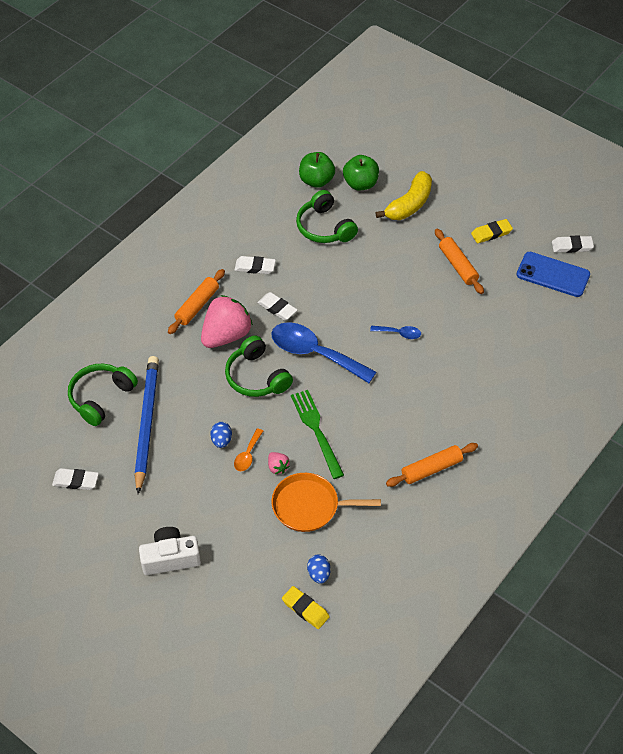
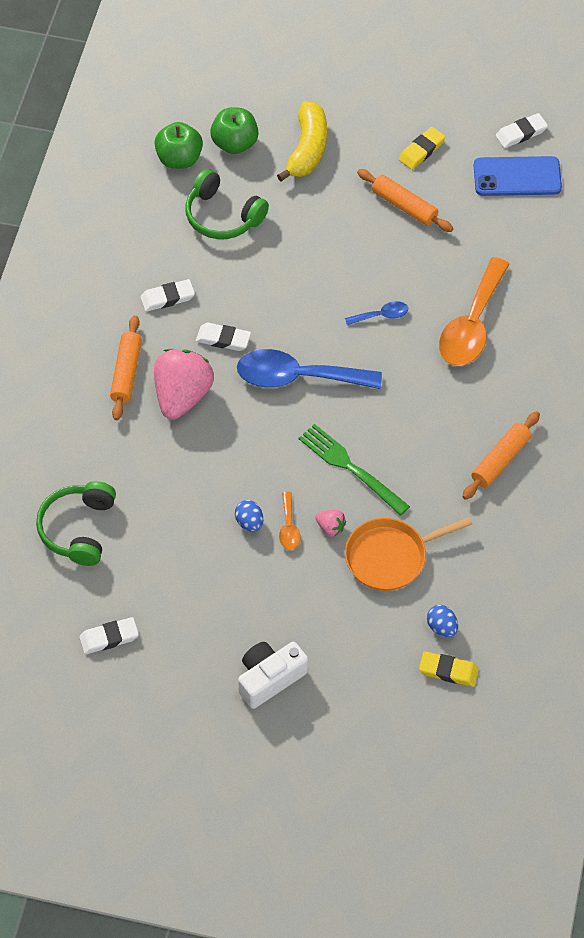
camera: 25 degrees left, 5 degrees up
(146, 423) = (150, 538): blue pencil -> none
(256, 377) = (246, 432): green headphones -> none
(462, 364) = (472, 325): none -> orange spoon

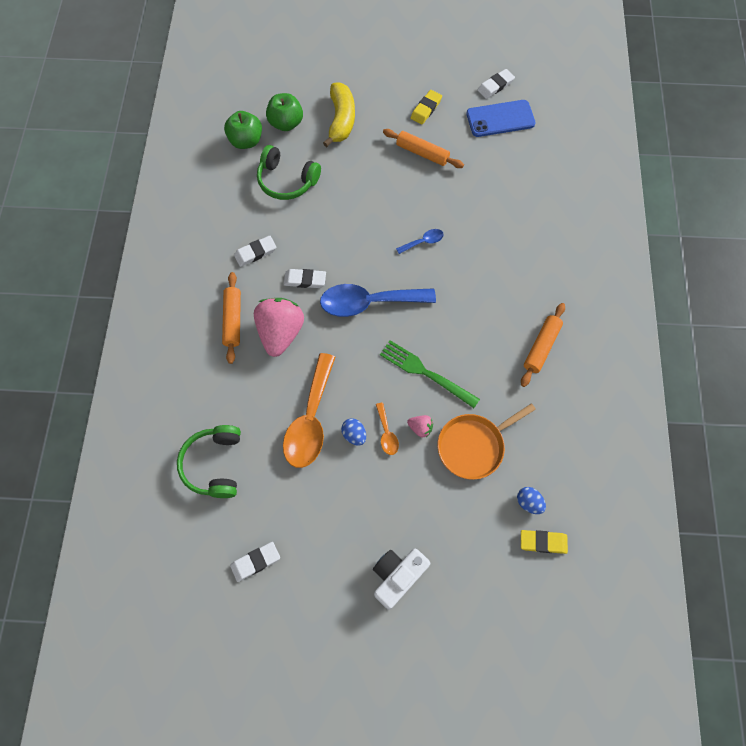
camera: 10 degrees left, 10 degrees up
(472, 325) = (493, 239): orange spoon -> orange spoon (310, 420)

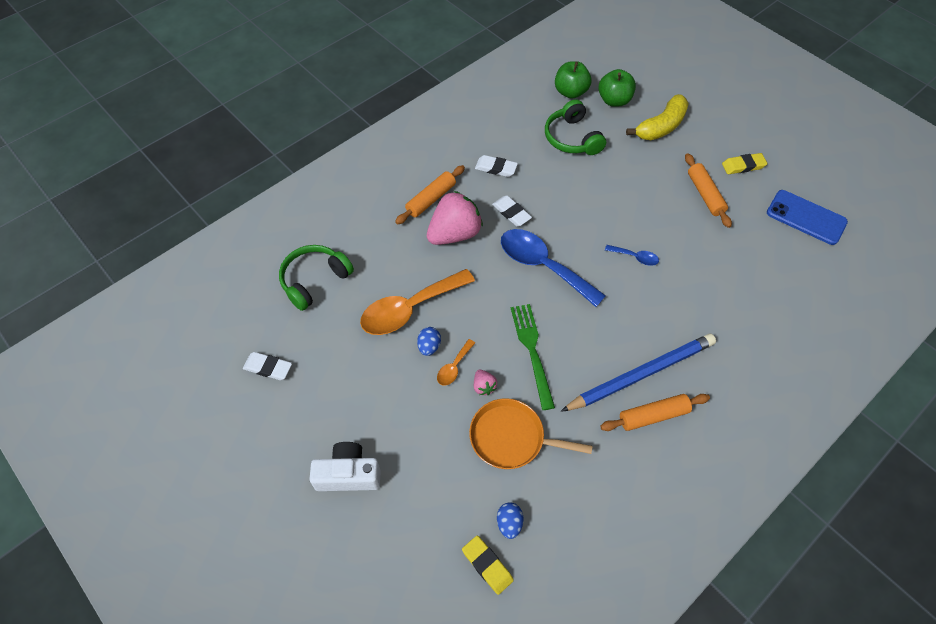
camera: 45 degrees right, 10 degrees down
(495, 86) = (828, 190): white eraser -> none
(507, 325) = (640, 374): none -> blue pencil

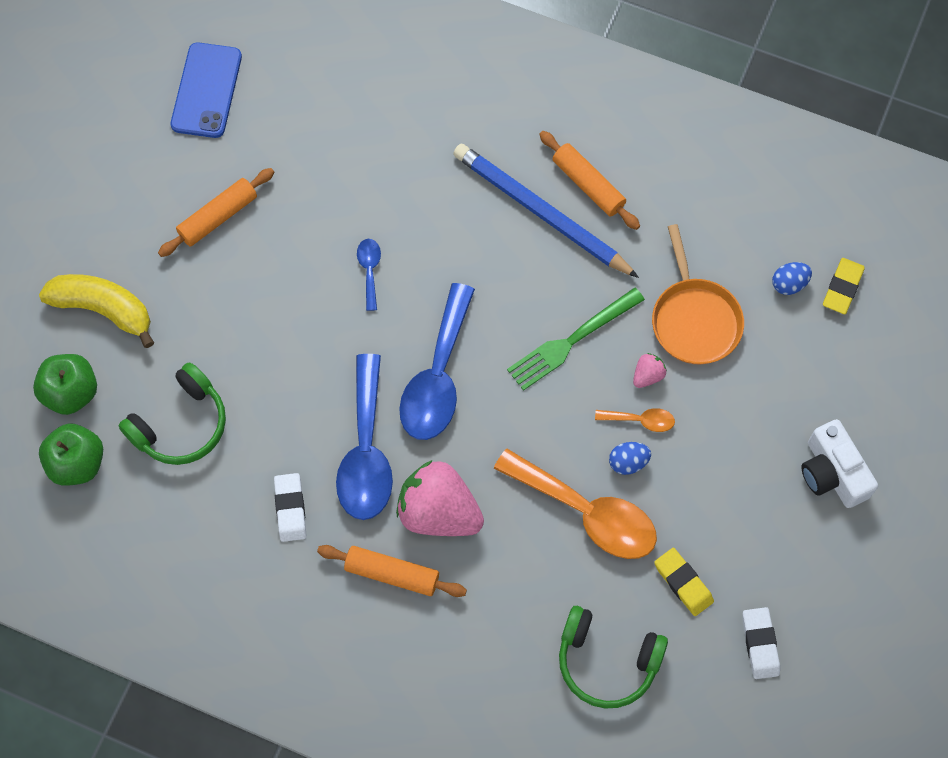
camera: 115 degrees left, 10 degrees up
(511, 213) = (366, 452): white eraser -> blue spoon
(743, 166) = (141, 183): yellow eraser -> yellow eraser (683, 583)

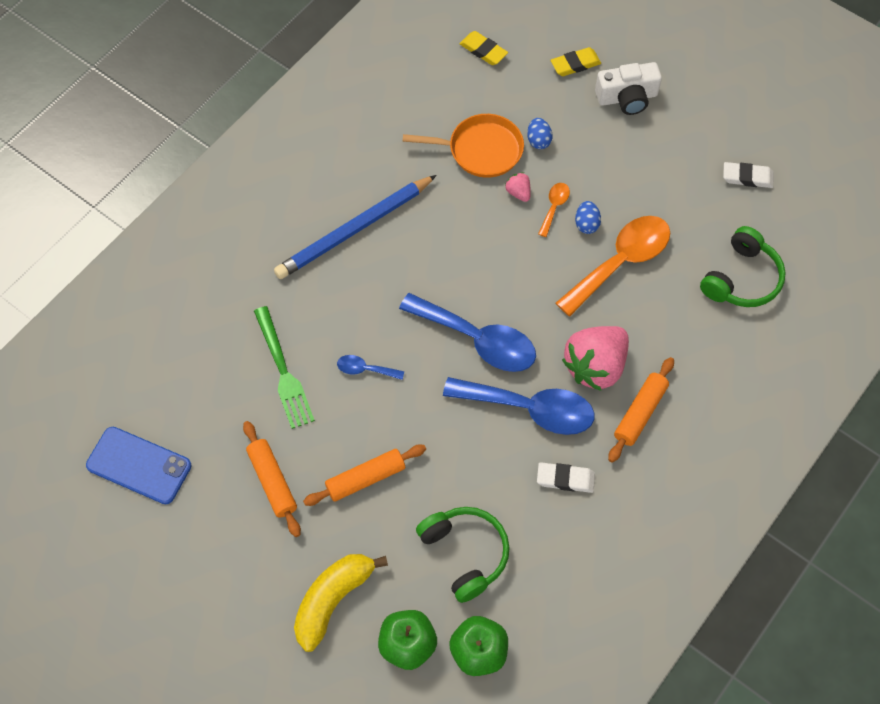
camera: 75 degrees left, 5 degrees down
(571, 341) = (474, 237): green fork -> green fork (284, 372)
(588, 185) = (341, 191): orange rolling pin -> orange rolling pin (365, 478)
(683, 583) = (691, 213): yellow eraser -> yellow eraser (575, 64)
(789, 284) = (470, 82): blue egg -> blue egg (538, 141)

